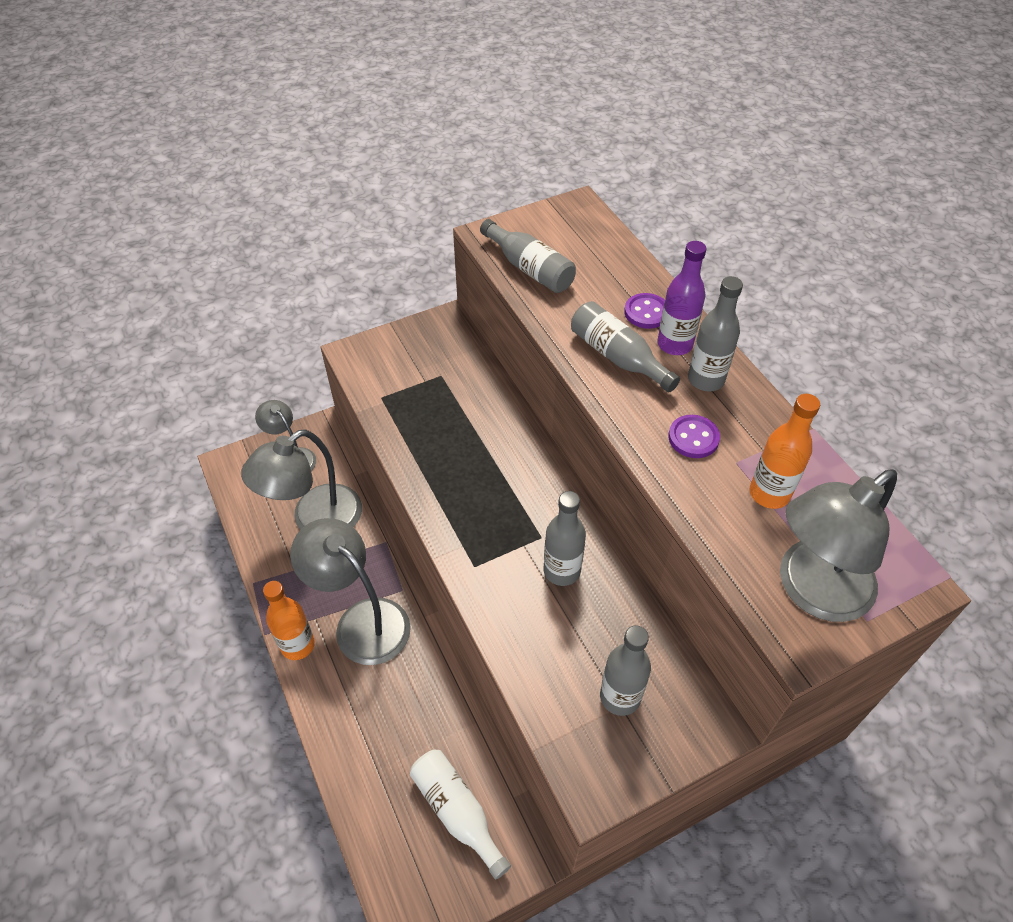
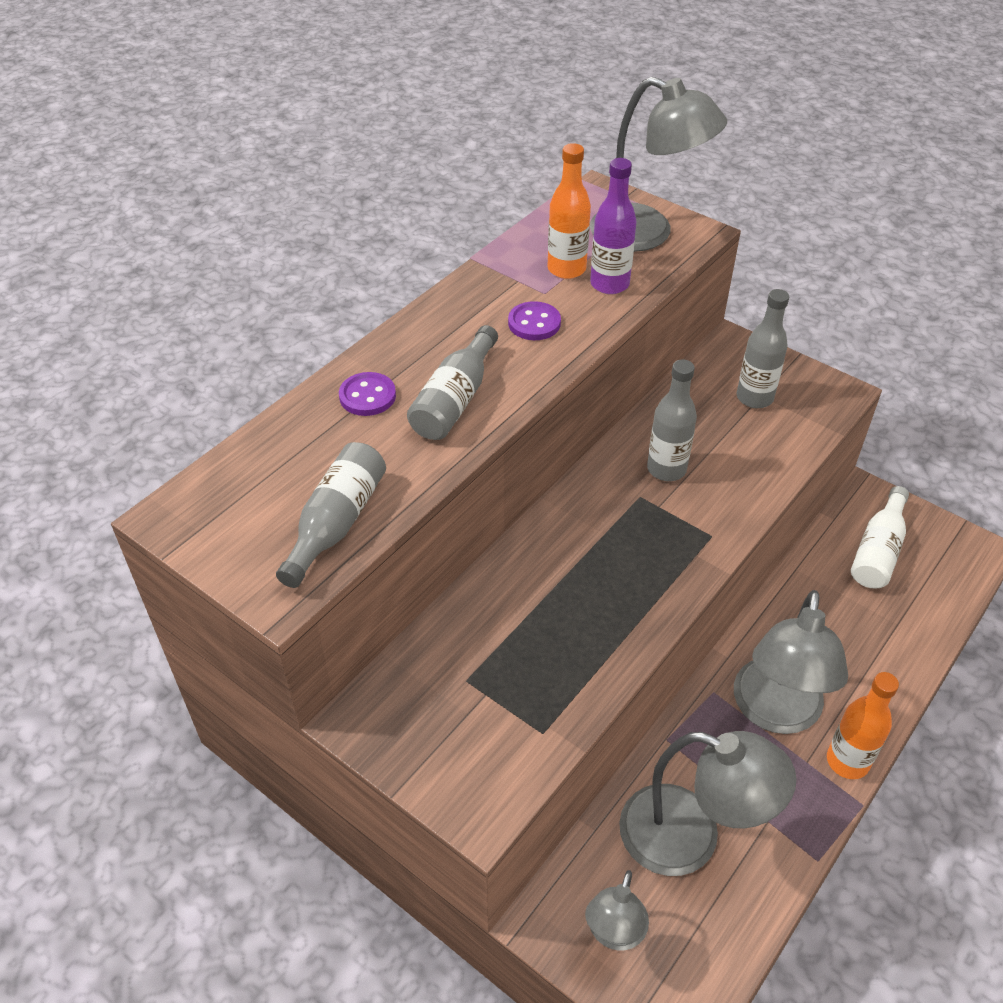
camera: 115 degrees left, 5 degrees down
(674, 344) = (409, 363): purple bottle -> purple bottle (609, 284)
(706, 379) = (449, 331): grey bottle -> none

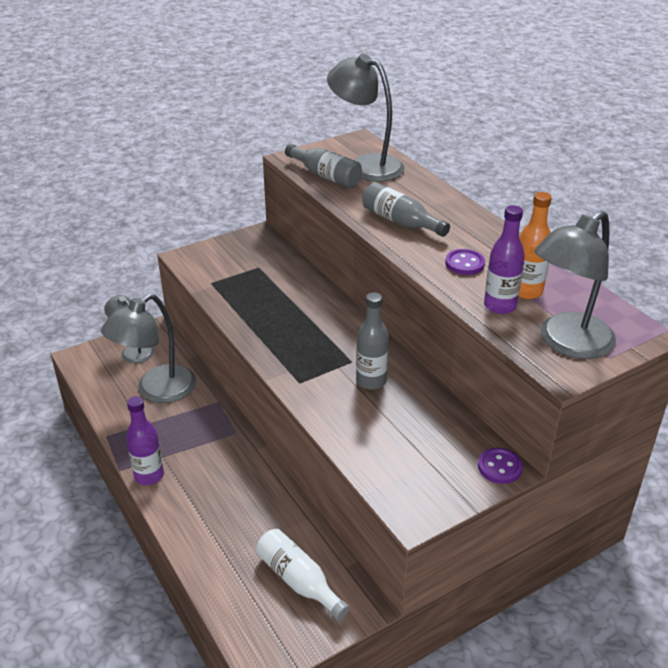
camera: 110 degrees right, 10 degrees down
(367, 396) = (419, 196): purple button -> purple button (499, 467)
(754, 398) = (428, 456): grey bottle -> none
(775, 713) = (203, 456): grey lamp -> grey lamp (366, 165)
(847, 761) = (149, 476): orange bottle -> purple bottle

